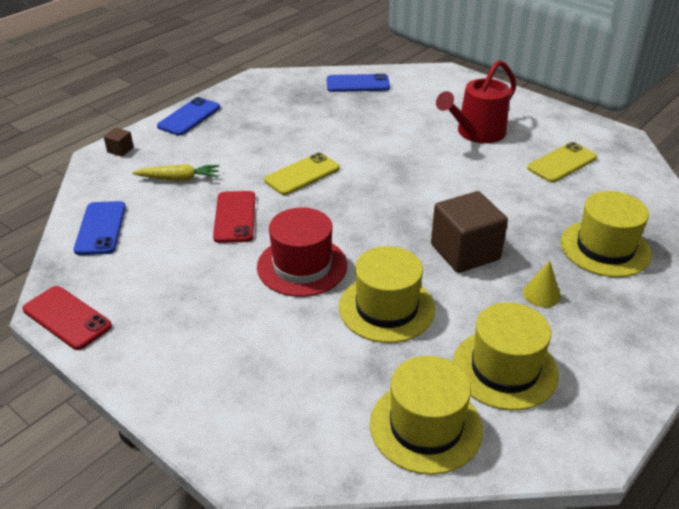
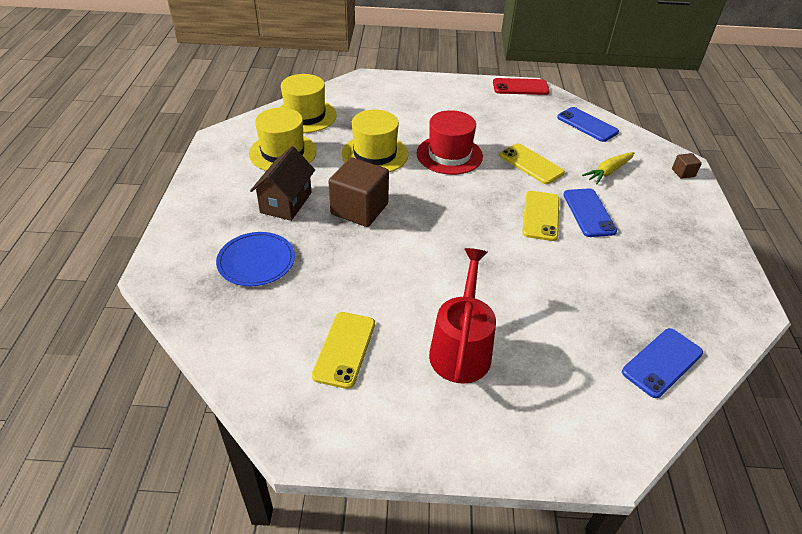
camera: 140 degrees right, 5 degrees up
(189, 117) = (705, 225): blue phone -> blue phone (588, 213)
(235, 217) = (531, 164): red phone -> yellow phone
(541, 294) = (286, 202): yellow cone -> brown house
(605, 248) = (256, 261): yellow hat -> blue plate

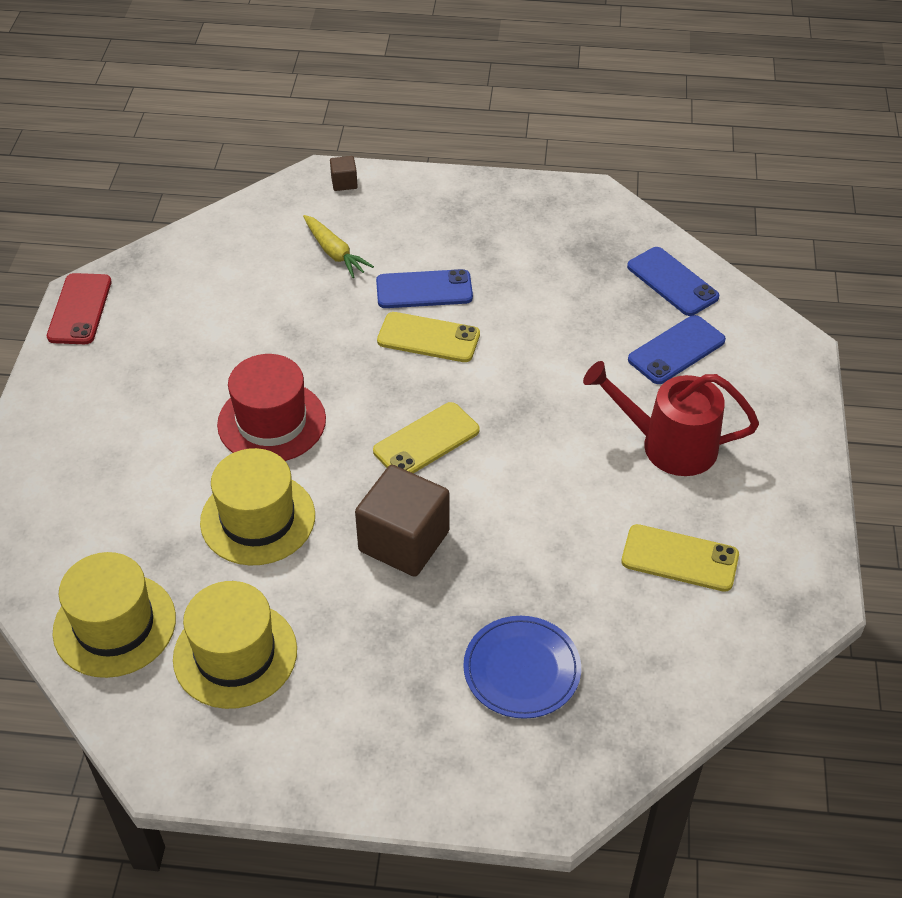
camera: 85 degrees left, 5 degrees up
(286, 202) = (382, 640): brown house -> none
(531, 164) = (307, 329): yellow phone -> yellow phone (426, 441)
(587, 125) = (211, 251): blue phone -> blue phone (676, 350)

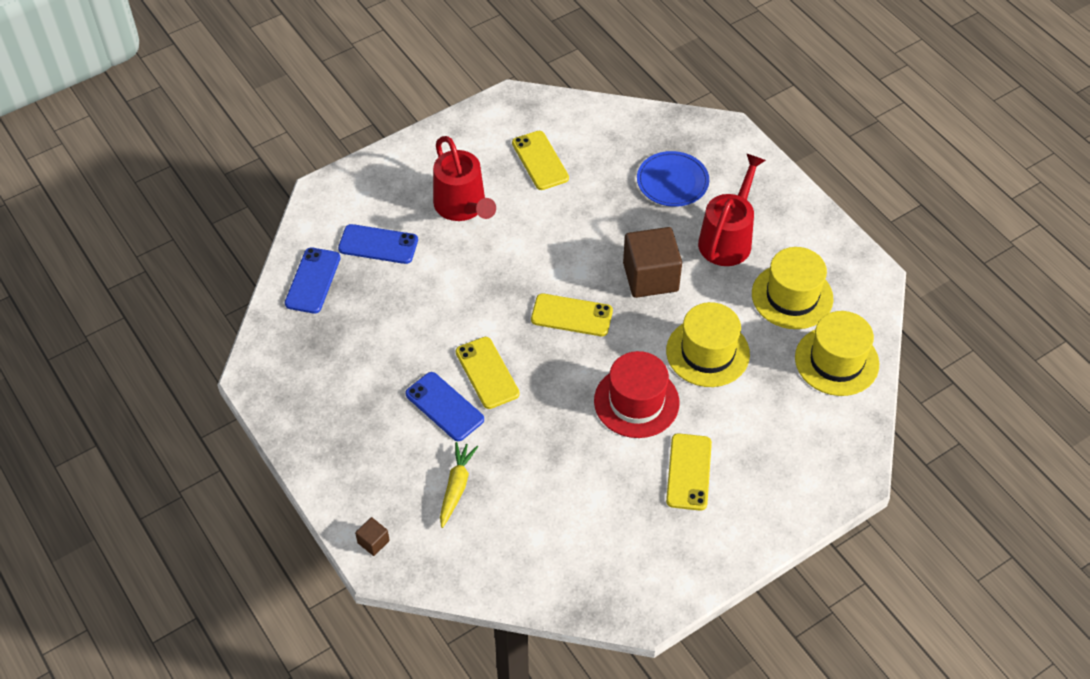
camera: 130 degrees left, 5 degrees up
(80, 309) = (660, 598): red phone -> none
(157, 407) = (688, 472): none -> yellow phone
(379, 657) = (728, 238): none -> red watering can

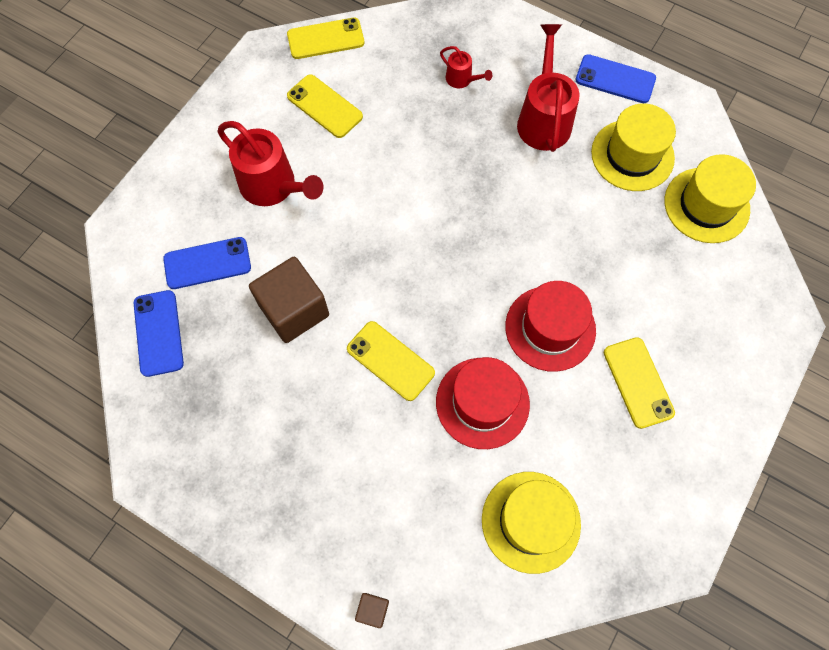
camera: 25 degrees left, 15 degrees up
(444, 407) = (367, 418): blue phone -> blue phone (615, 79)
(456, 487) = (425, 505): yellow carrot -> none
(546, 433) = (482, 402): none -> red hat
(571, 315) = (440, 261): yellow phone -> yellow phone (325, 39)
(650, 277) = (494, 188): brown cube -> brown cube (294, 310)
(672, 181) = (462, 79): blue plate -> red watering can
(707, 352) = (588, 246): yellow hat -> yellow hat (531, 521)

